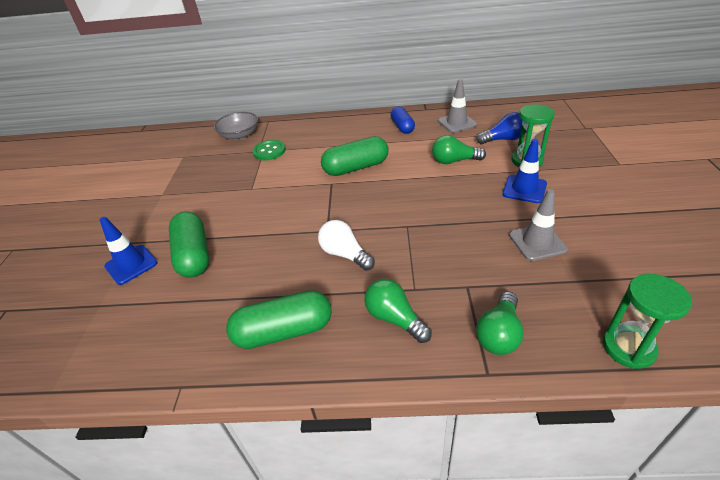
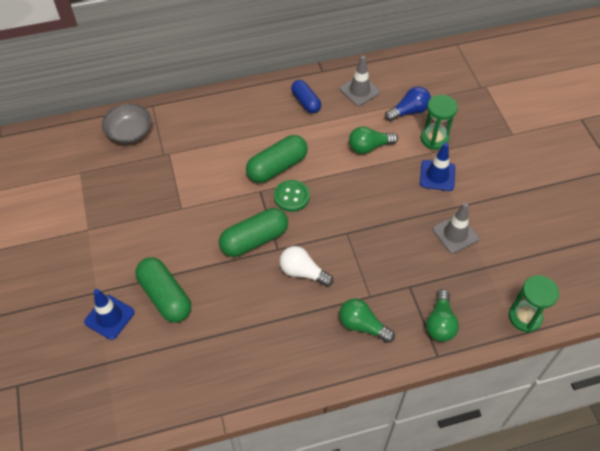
camera: 20 degrees left, 15 degrees up
(269, 151) = (176, 154): green button -> green button (291, 196)
(284, 331) = (280, 353): green capsule -> green capsule (254, 240)

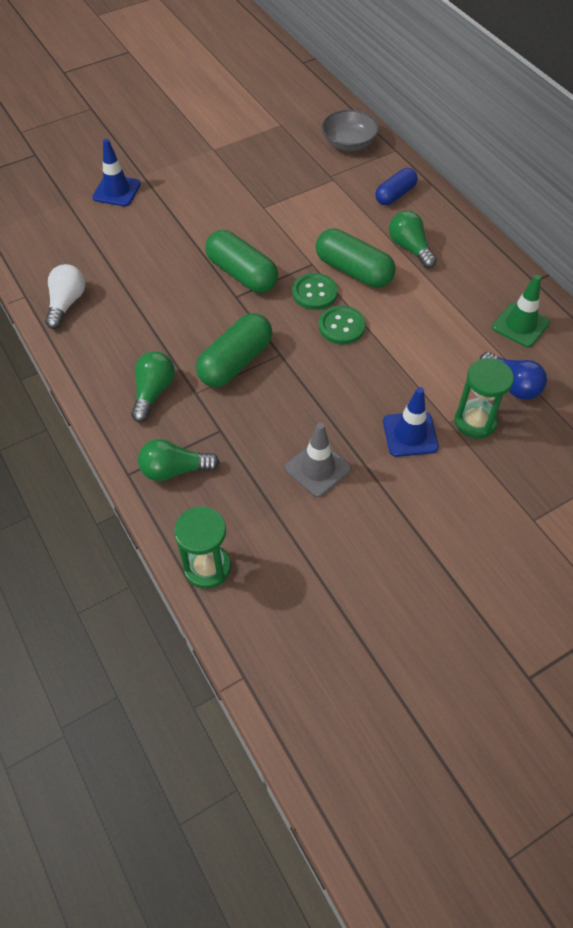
camera: 75 degrees right, 0 degrees up
(165, 296) = (150, 223): green capsule -> green capsule (235, 362)
(303, 272) = (211, 324): white light bulb -> white light bulb (66, 303)
(306, 102) = (470, 275): blue capsule -> blue capsule (395, 195)
(331, 188) = (341, 326): none -> green button
(359, 91) = (520, 325): grey traffic cone -> green traffic cone
(369, 147) = (426, 352): green light bulb -> green light bulb (410, 248)

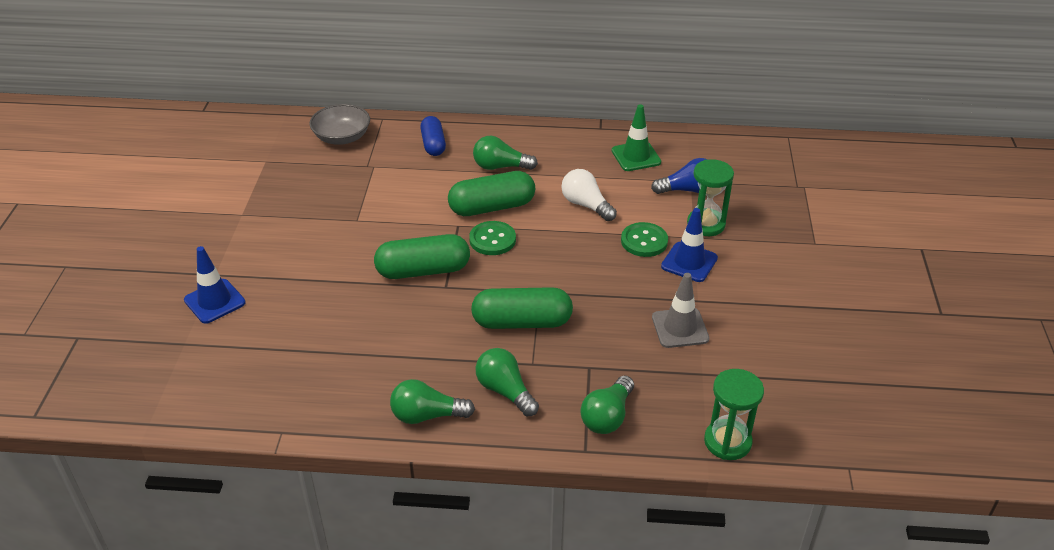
camera: 55 degrees left, 15 degrees down
(66, 303) = (328, 404): white light bulb -> white light bulb (586, 205)
(95, 361) = (427, 415): none -> green light bulb
(235, 362) = (522, 322): green capsule -> green capsule turned 75 degrees counterclockwise
(341, 326) = (545, 243): green button -> green button (644, 241)

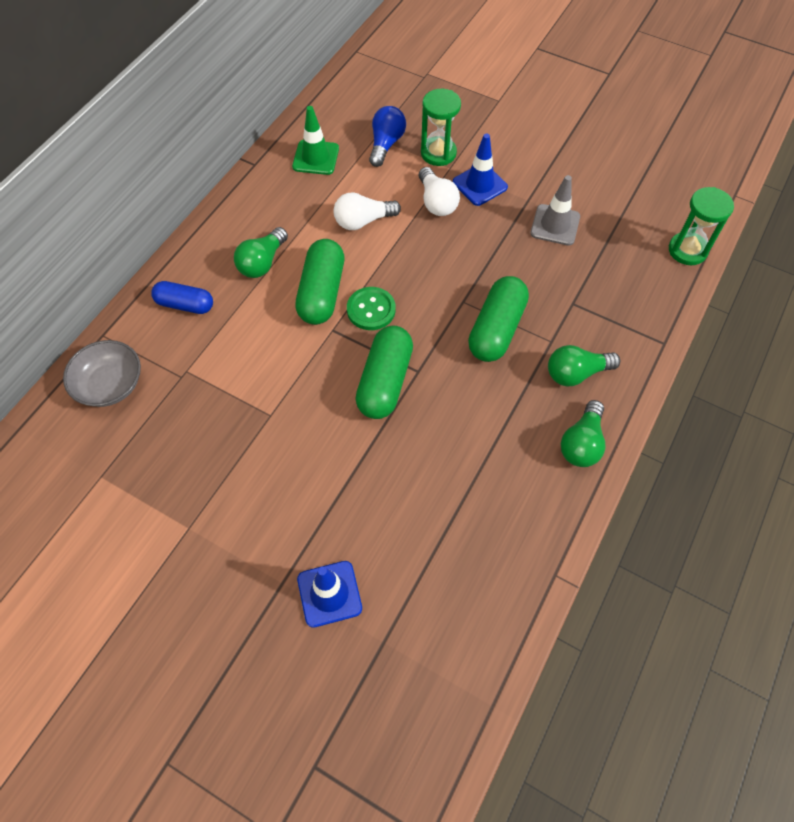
camera: 65 degrees left, 20 degrees up
(607, 416) = (633, 313): green light bulb -> none
(644, 241) = (436, 202): green button -> white light bulb

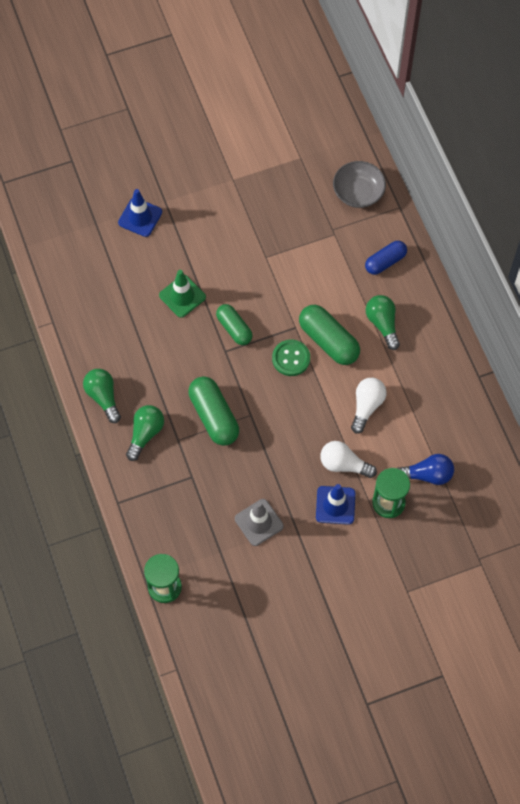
camera: 130 degrees right, 5 degrees up
(316, 158) = (452, 419): green traffic cone -> green traffic cone (182, 296)
(385, 381) = (234, 328): green capsule -> green capsule, size x0.65
(386, 144) = (427, 475): blue light bulb -> blue light bulb turned 60 degrees counterclockwise

